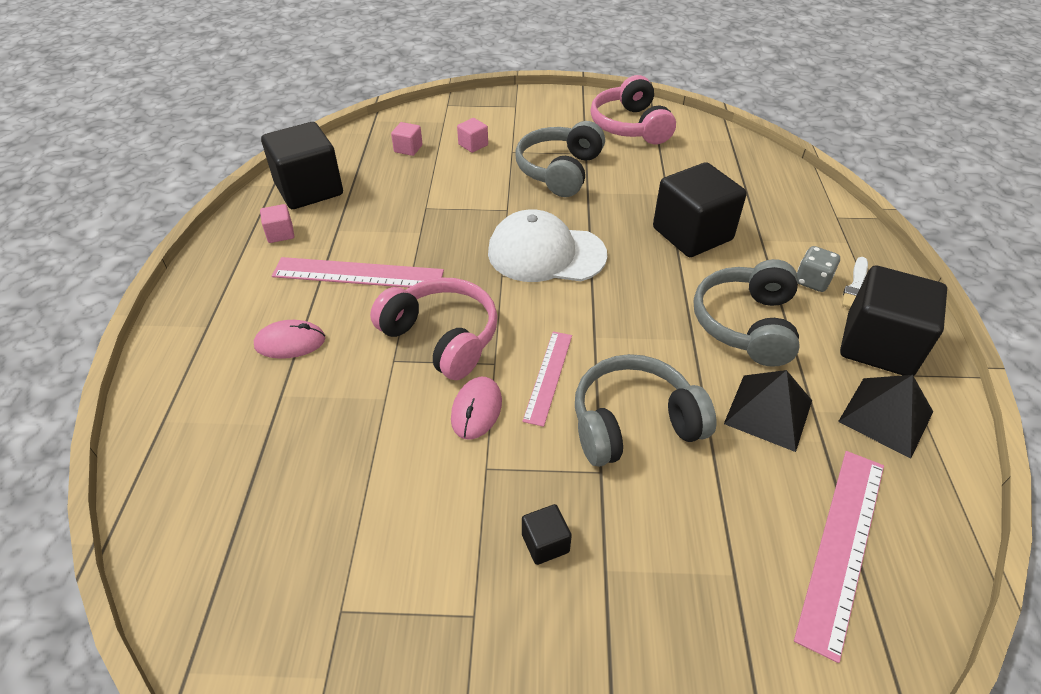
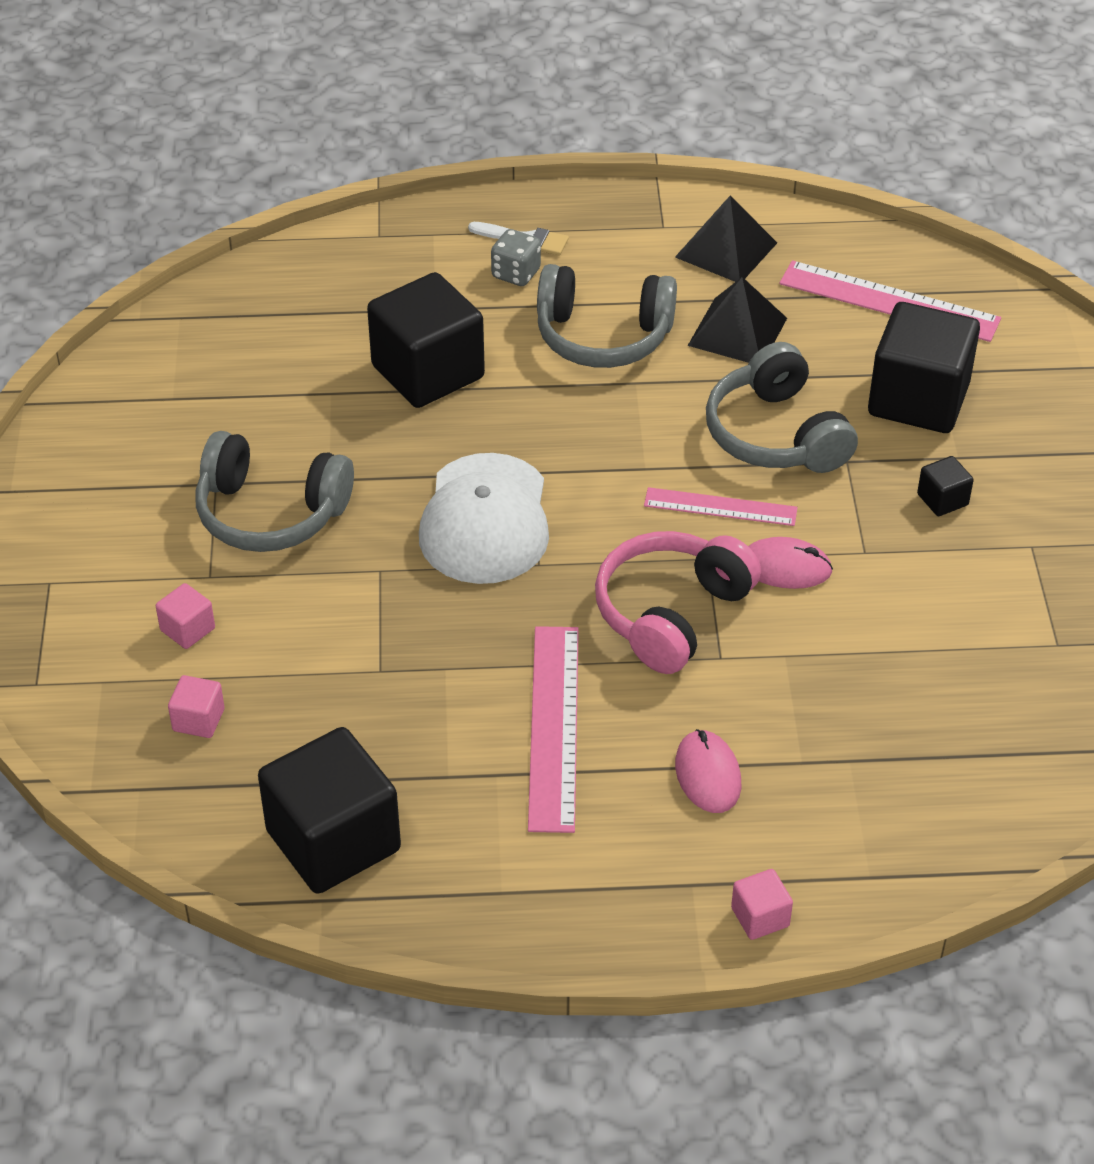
camera: 95 degrees left, 0 degrees up
(280, 233) = (464, 850): pink cube -> pink cube (760, 917)
(630, 126) = (131, 429): pink headphones -> none
(878, 345) = (621, 238): black cube -> black cube (918, 399)

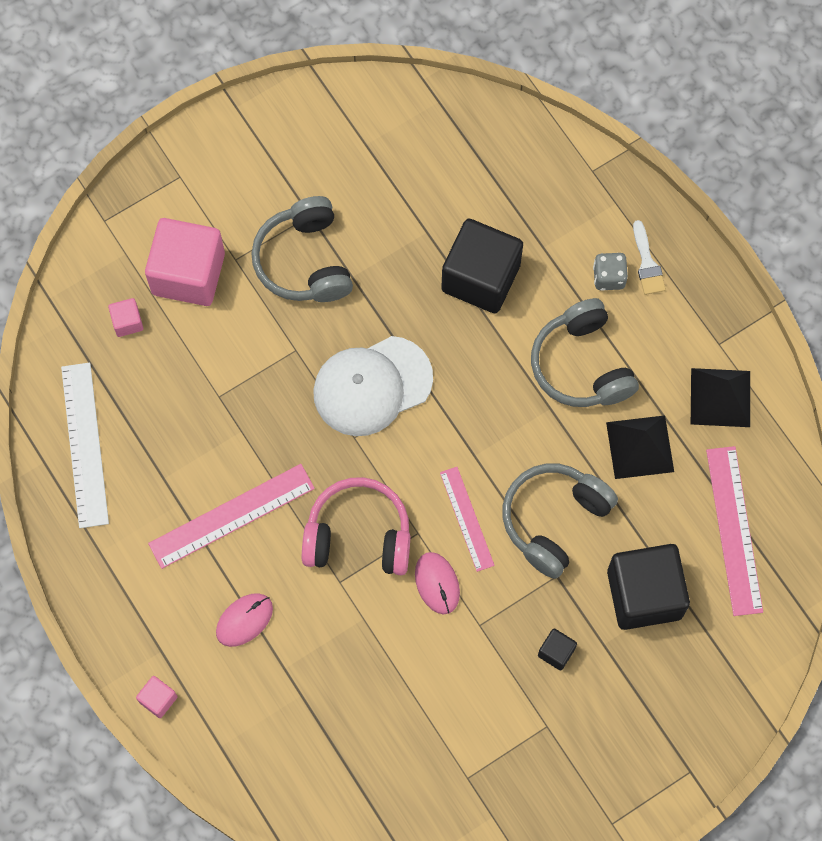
camera: 60 degrees right, 25 degrees up
(187, 629) = (188, 274): pink cube -> pink cube, size x2.32
(333, 841) = (85, 444): black cube -> white ruler

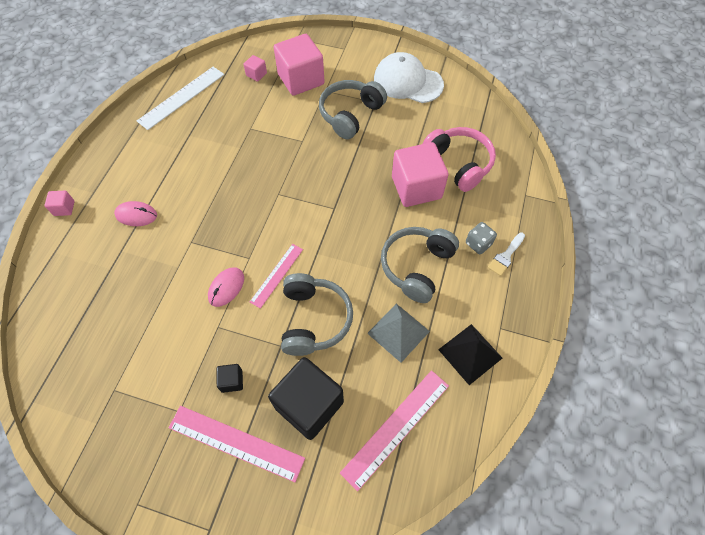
camera: 50 degrees right, 10 degrees down
(231, 515) = (191, 172): pink ruler -> pink ruler (236, 442)
(358, 536) = (224, 232): pink headphones -> pink headphones (458, 163)
(372, 386) = (312, 183): white cap -> white cap (408, 82)
(481, 278) = (416, 187): black cube -> pink cube
(554, 520) = (313, 319): grey headphones -> grey headphones turned 90 degrees clockwise
(639, 447) = (398, 332): black pyramid -> grey pyramid

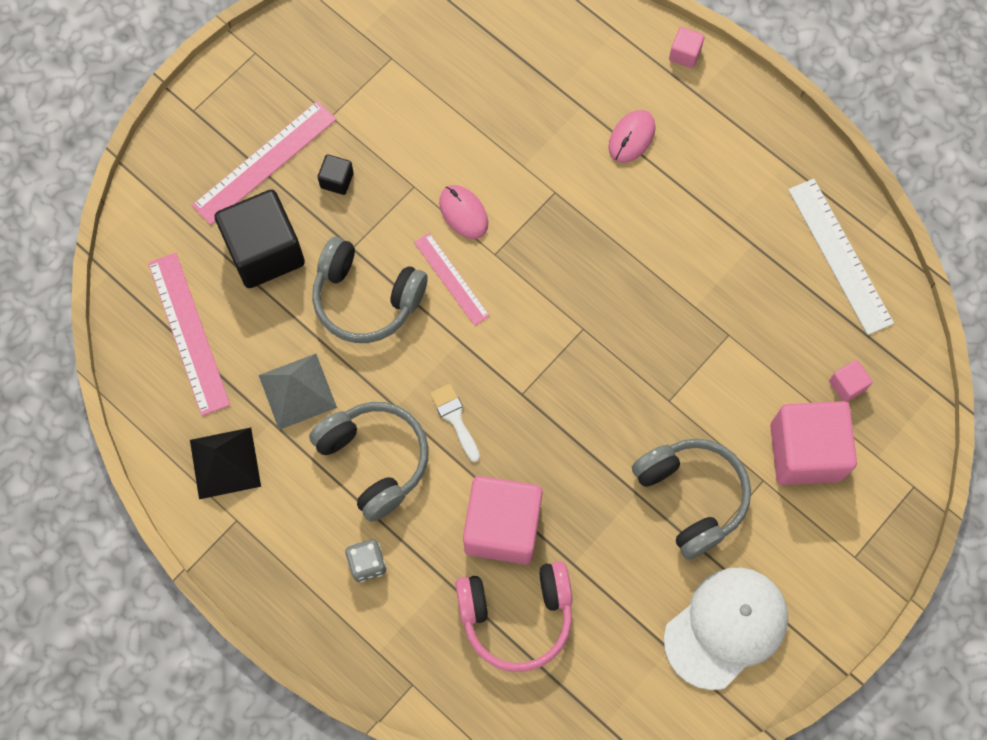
camera: 115 degrees right, 10 degrees up
(505, 256) = (329, 590): white brush -> white brush (455, 418)

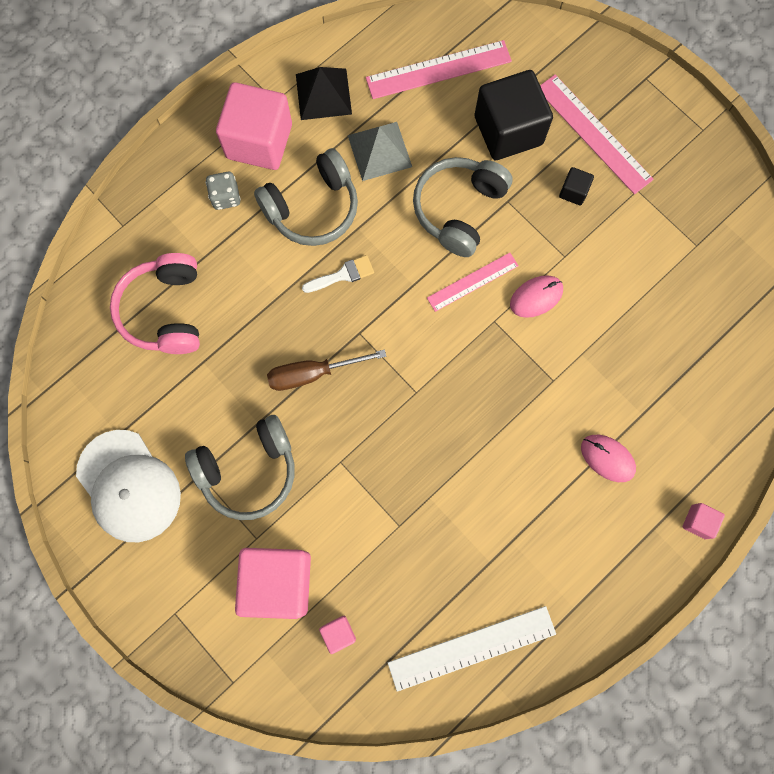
camera: 95 degrees right, 5 degrees up
(502, 527) = (242, 306): pink cube -> pink cube (259, 141)
(574, 439) = (313, 373): none -> brown screwdriver

